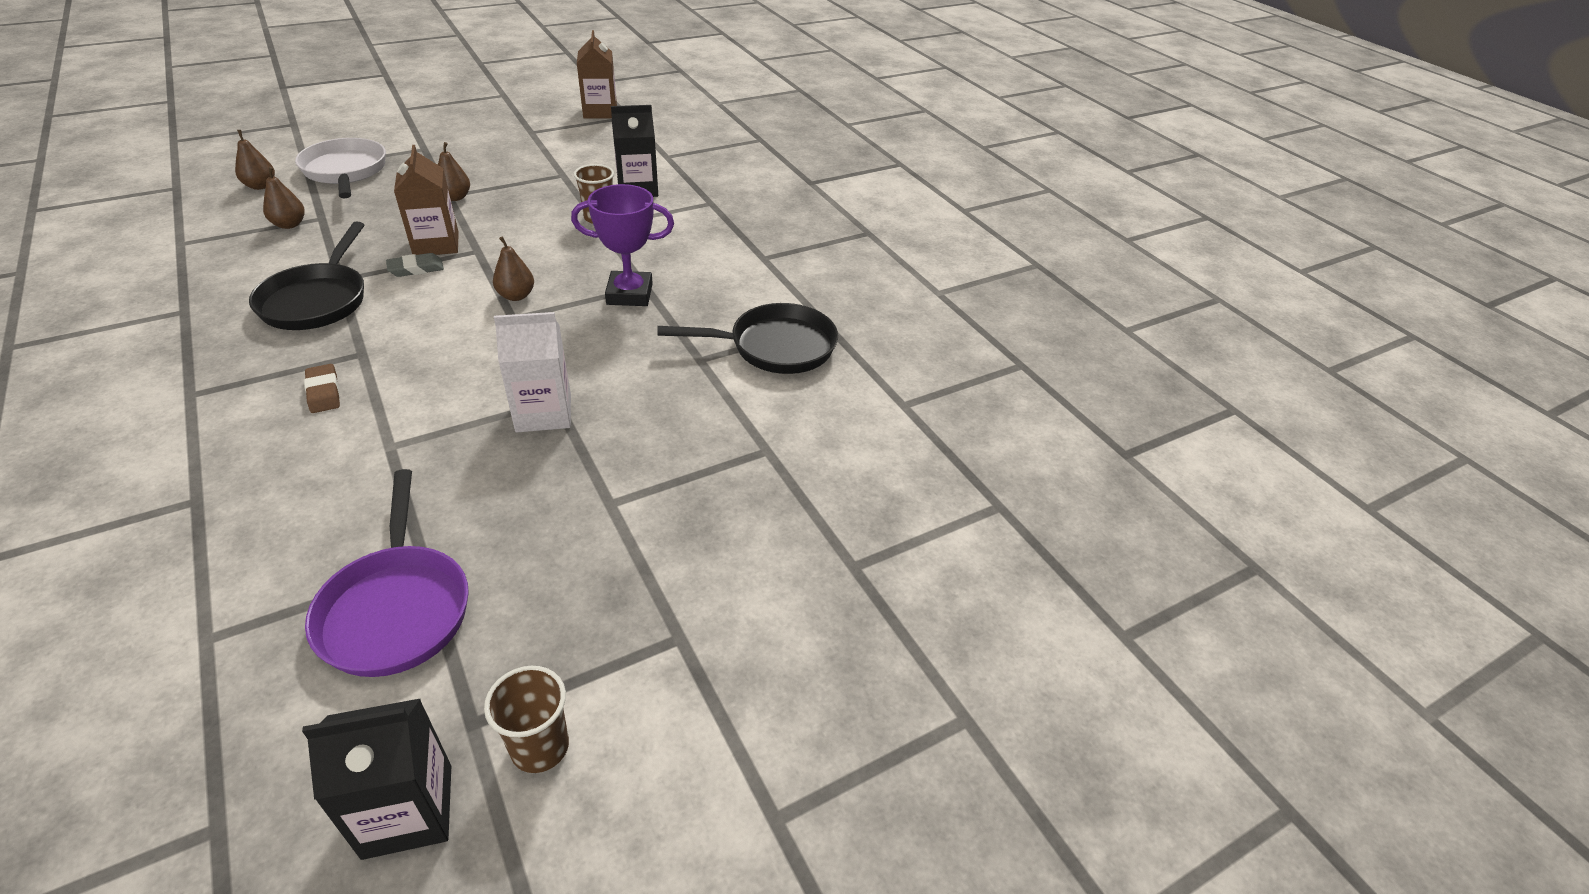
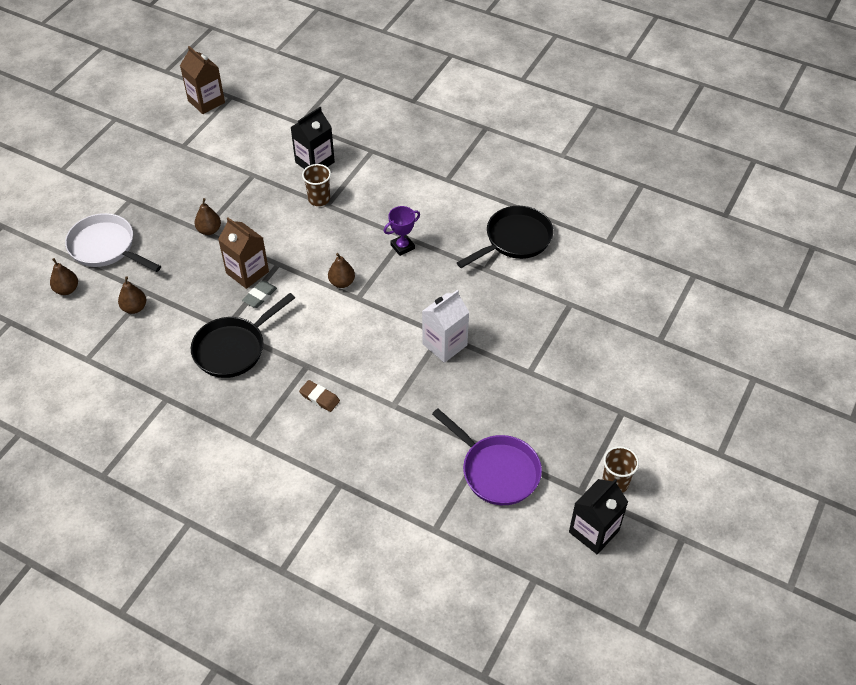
camera: 30 degrees left, 10 degrees up
(317, 300) = (233, 348): black pan -> black pan turned 75 degrees clockwise
(629, 294) = (402, 247): purple trophy -> purple trophy, size x0.65

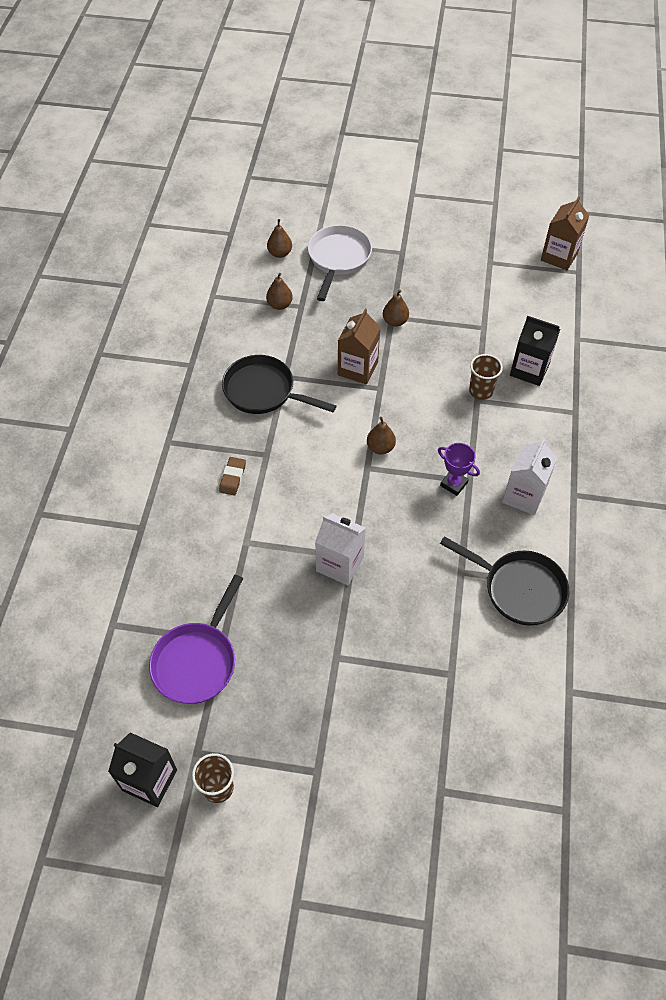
camera: 70 degrees right, 5 degrees up
(260, 296) = (333, 388): grey eraser -> none
(434, 208) = (524, 496): none -> white carton

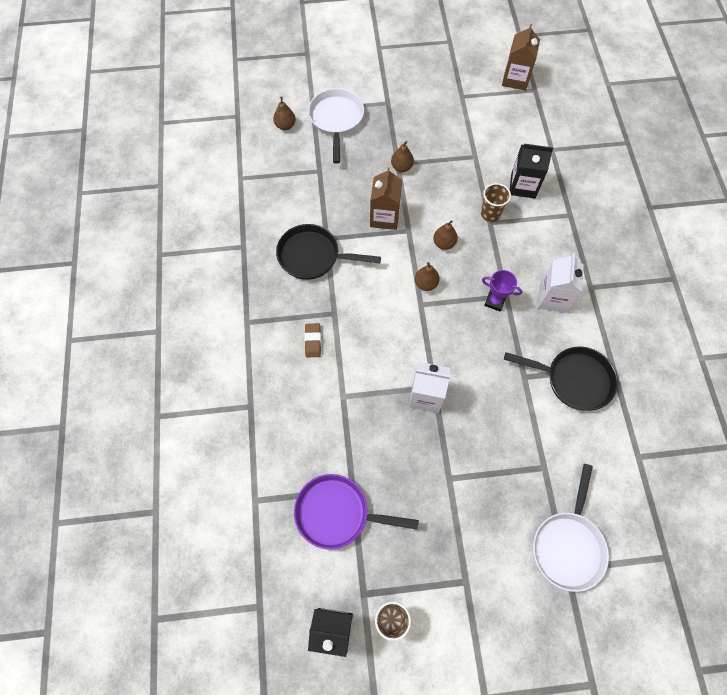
camera: 15 degrees left, 10 degrees up
(197, 661) = (337, 513): purple pan -> purple pan turned 90 degrees clockwise
(279, 305) = (301, 173): brown pear -> brown pear (444, 243)
(450, 765) = (568, 545): none -> white pan

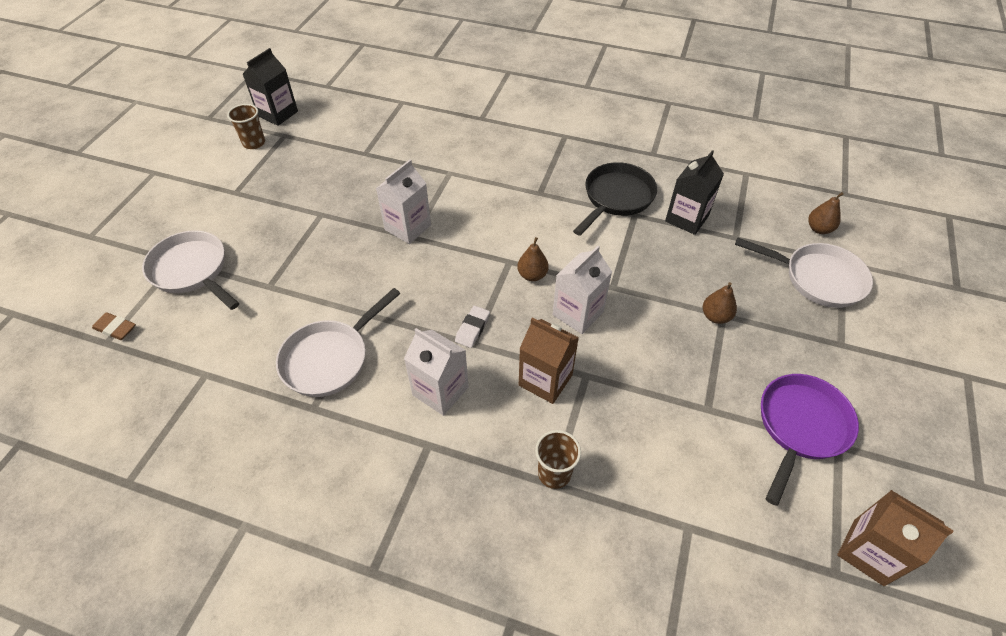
camera: 115 degrees right, 15 degrees down
(312, 341) = (518, 170): brown eraser -> brown eraser (115, 328)
(337, 513) = (354, 139): purple pan -> purple pan (800, 427)
(384, 217) = (642, 272): brown carton -> brown carton (545, 380)
(444, 243) = (578, 313): brown pear -> white carton
(490, 214) = (600, 382): brown cup -> brown cup (554, 473)
(494, 301) = (472, 328): purple trophy -> white eraser
(523, 186) = (631, 446): black carton -> black carton (687, 218)
(574, 380) = (329, 359): black pan -> white pan

